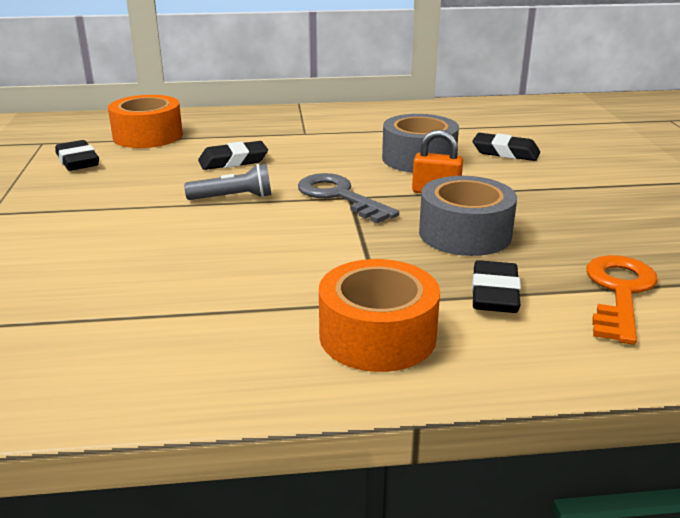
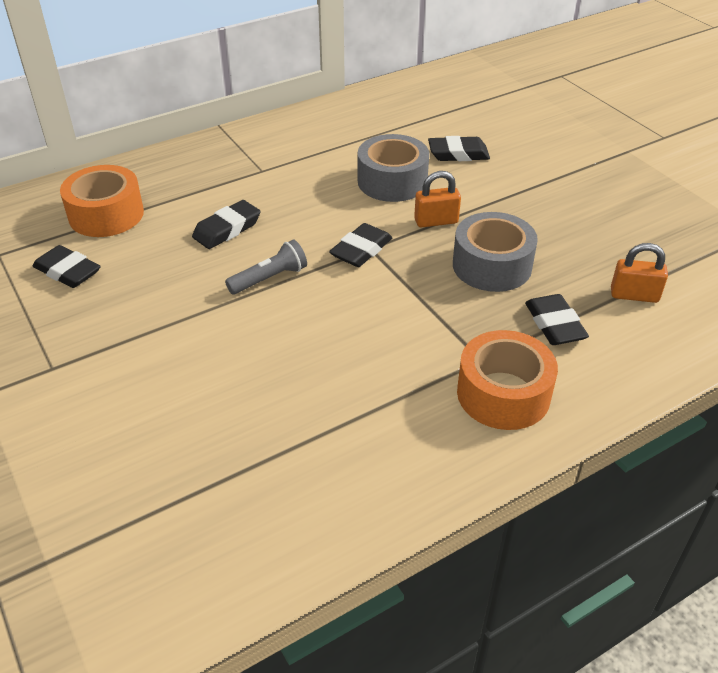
camera: 25 degrees left, 15 degrees up
(339, 196) = (361, 250): grey key -> black eraser
(619, 292) = (634, 295): orange key -> orange padlock

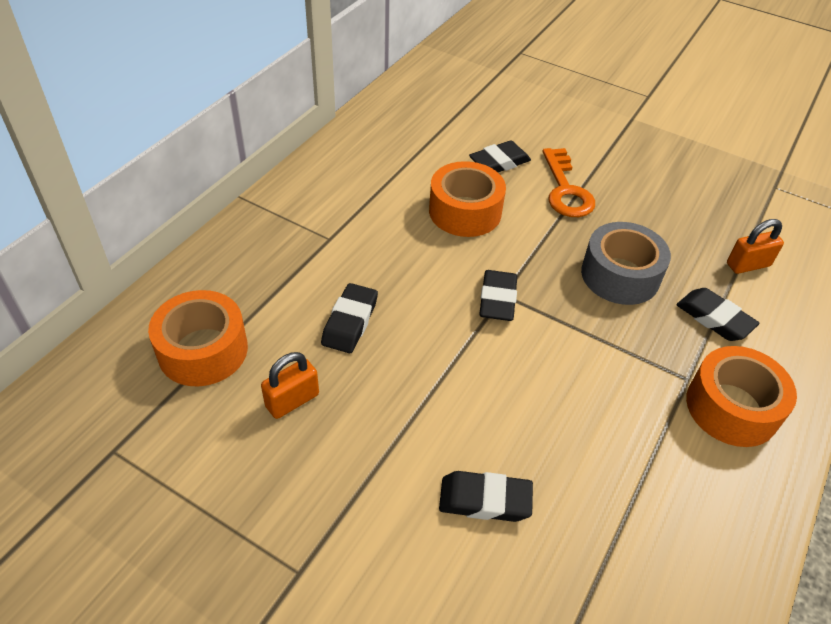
camera: 30 degrees left, 5 degrees up
(67, 271) = (217, 441): black eraser -> black eraser (485, 500)
(269, 278) = (438, 365): grey flashlight -> none
(392, 181) = (465, 211): grey tape -> orange tape
(436, 221) = (537, 243): orange padlock -> orange padlock (292, 400)
(502, 189) = (566, 190): none -> orange key

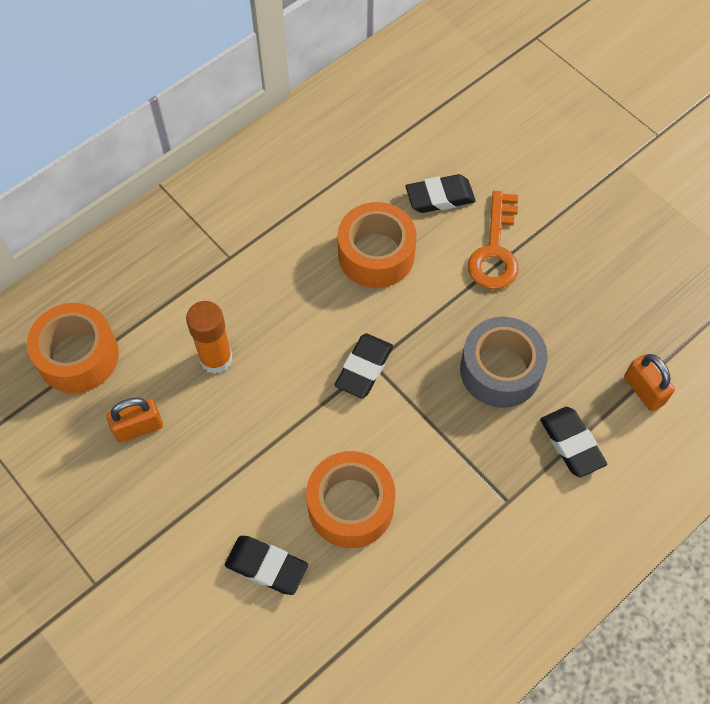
camera: 20 degrees right, 15 degrees up
(350, 322) = (216, 359): black eraser -> orange glue stick
(732, 407) = (534, 542): orange tape -> orange tape (350, 505)
(748, 265) = (644, 390): orange padlock -> orange padlock turned 60 degrees clockwise

